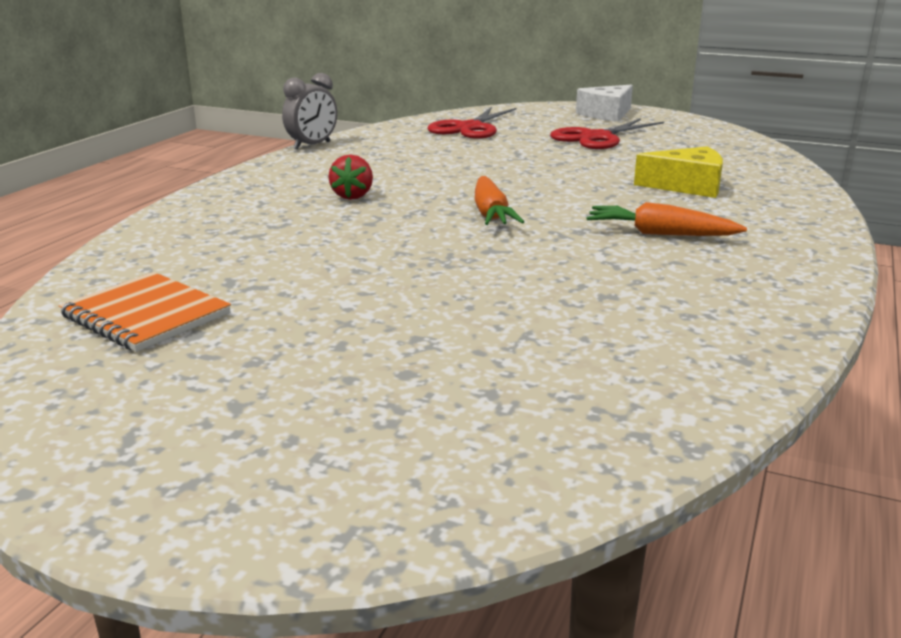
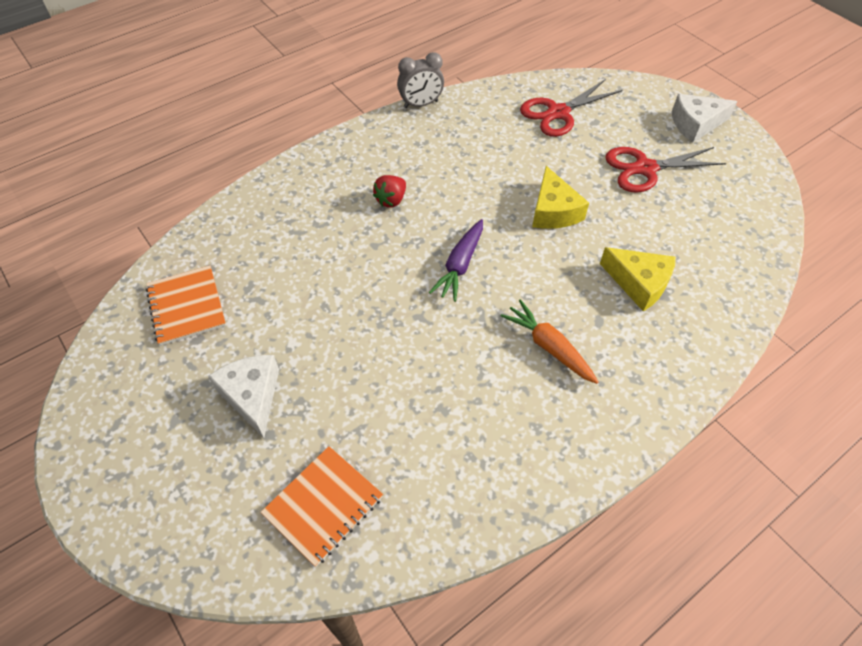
camera: 30 degrees right, 30 degrees up
(340, 352) = (252, 396): none -> white cheese
(491, 213) = (460, 265): orange carrot -> purple carrot
(544, 170) = (553, 211): none -> yellow cheese
(564, 401) = (323, 505): none -> orange notebook

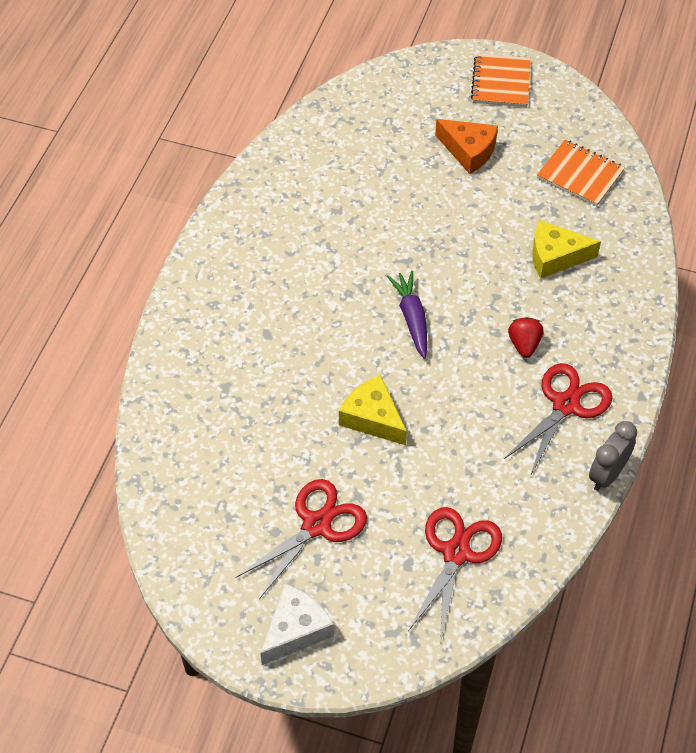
camera: 145 degrees right, 0 degrees up
(252, 396) = (468, 151): white cheese -> orange cheese
(323, 505) = (363, 125): orange notebook -> orange notebook (501, 82)
(404, 150) = (565, 405): none -> red scissors
(549, 347) = (292, 291): orange carrot -> none
(639, 283) = (253, 386): yellow cheese -> yellow cheese (555, 256)

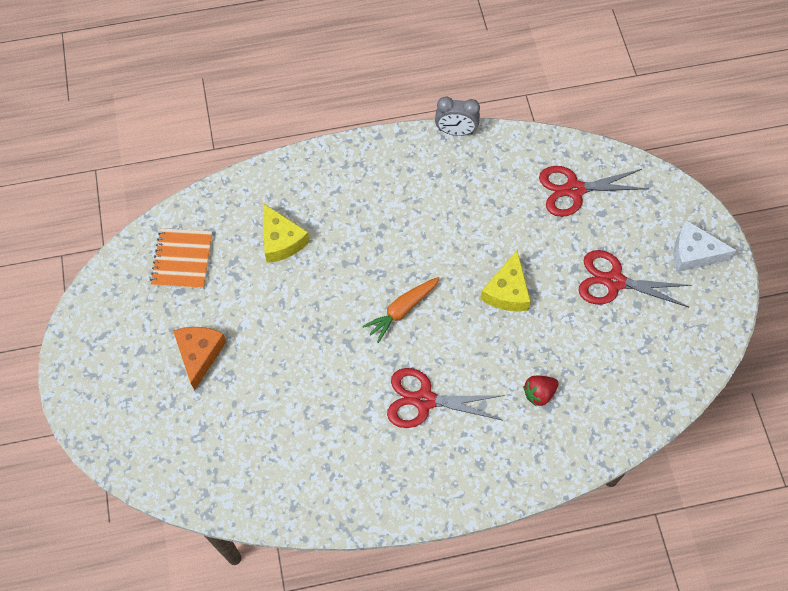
camera: 120 degrees left, 10 degrees up
(412, 318) = (402, 310): purple carrot -> orange carrot
(501, 82) = (99, 368): orange notebook -> none
(524, 344) = (379, 225): red strawberry -> red strawberry (539, 393)
(565, 405) = (415, 177): red scissors -> red scissors (424, 400)

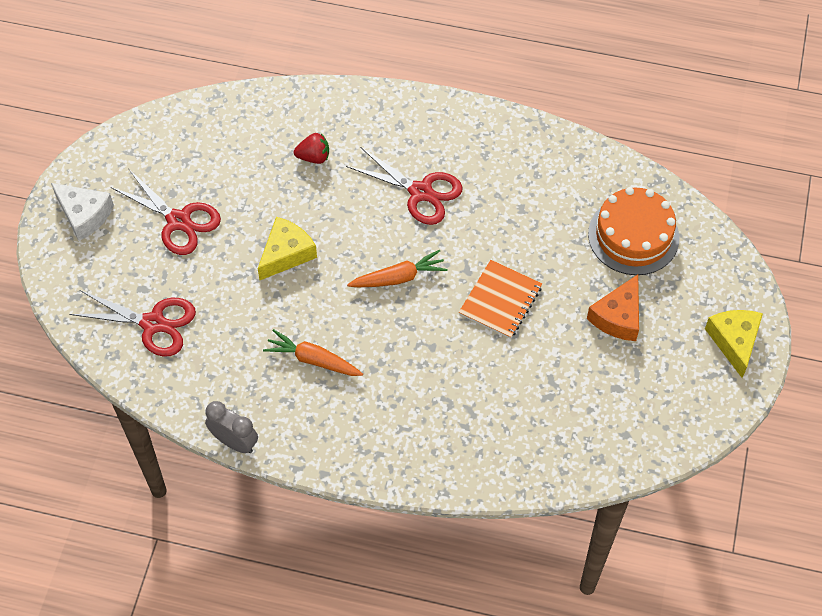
camera: 155 degrees left, 5 degrees down
(182, 260) = (602, 421): orange notebook -> orange notebook (500, 300)
(212, 440) = (633, 236): none -> orange cake
(281, 240) = (488, 398): yellow cheese -> yellow cheese (734, 341)
(433, 213) = (313, 360): none -> orange carrot

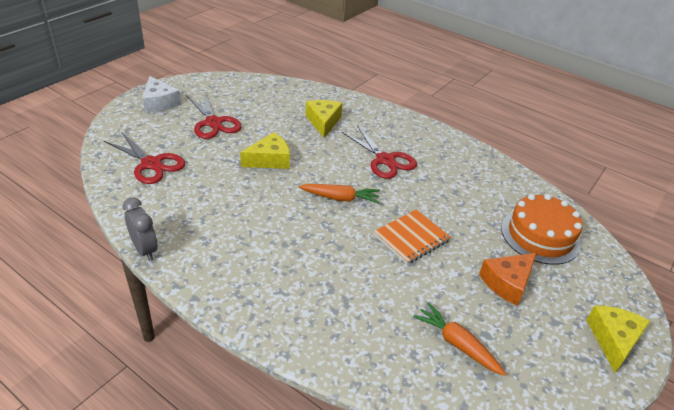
camera: 20 degrees right, 20 degrees down
(313, 360) = (243, 222): orange carrot -> orange carrot (457, 344)
(314, 157) = (323, 122): red strawberry -> yellow cheese

